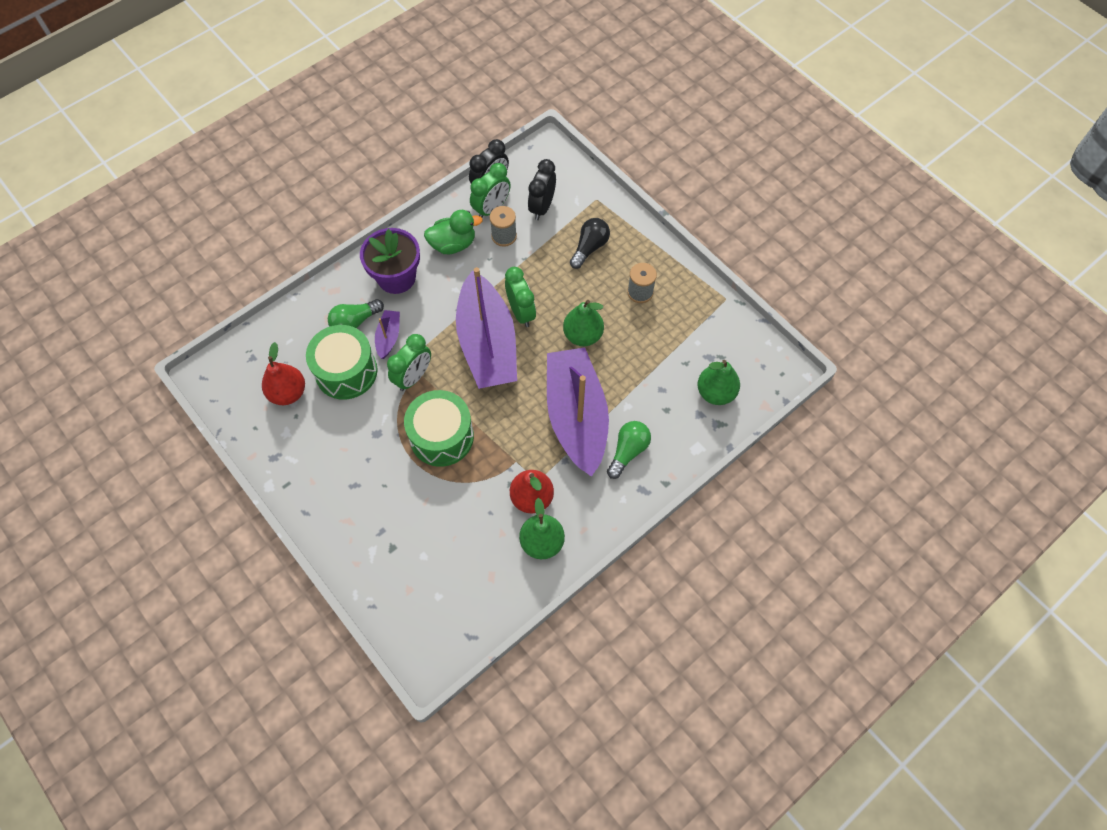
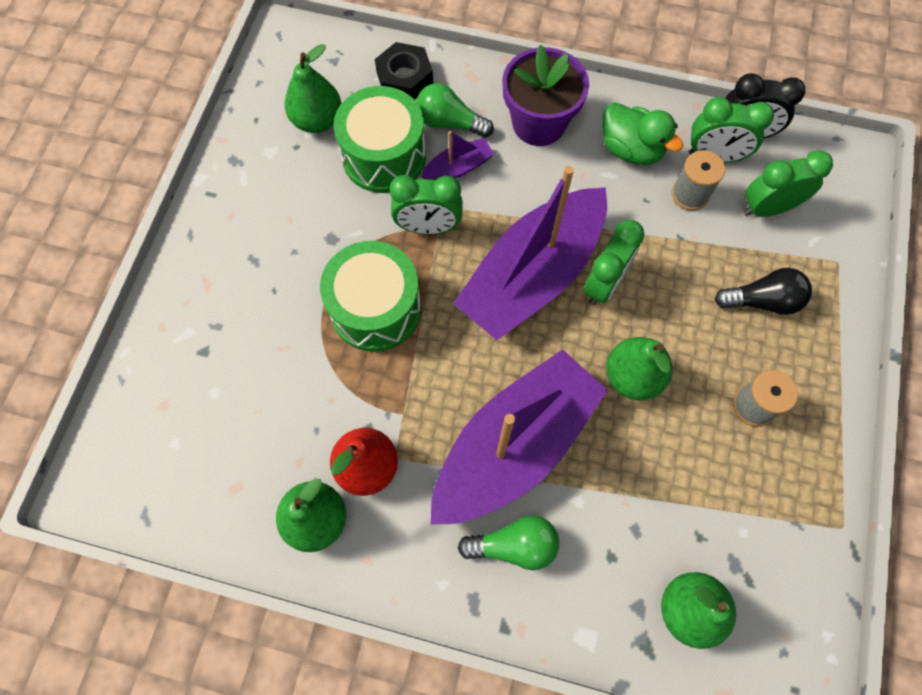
camera: 55 degrees right, 5 degrees up
(288, 393) = (317, 120): red pear -> green pear
(301, 326) = (404, 78): none -> black nut
(542, 207) = (767, 208): black clock -> green clock

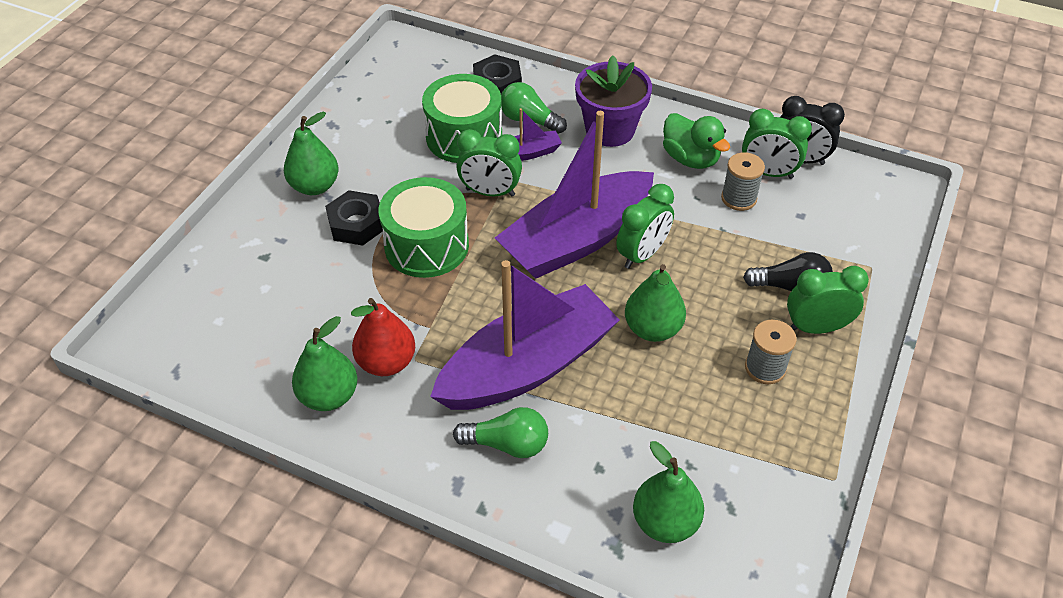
camera: 10 degrees right, 20 degrees down
(294, 292) = (357, 224): none -> black nut
(317, 120) = (412, 105): green pear -> green pear (315, 186)
(767, 208) = (811, 218): green clock -> green clock (816, 327)

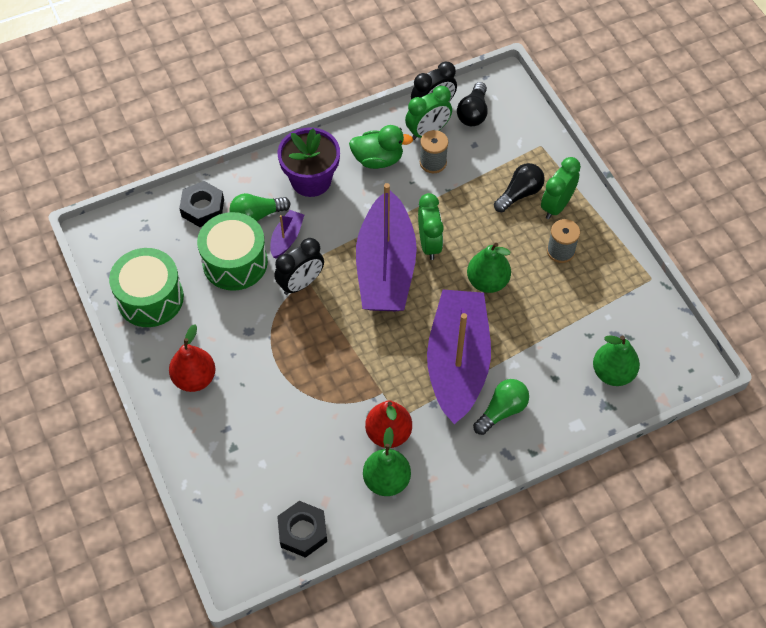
camera: 50 degrees left, 10 degrees up
(315, 186) = (194, 378): green pear -> red pear
(357, 224) = (255, 376): black nut -> black nut (302, 531)
(426, 245) = (313, 349): green drum -> green drum (150, 298)
(490, 192) = (301, 284): green clock -> black clock
(835, 191) = (473, 113): none -> black light bulb

